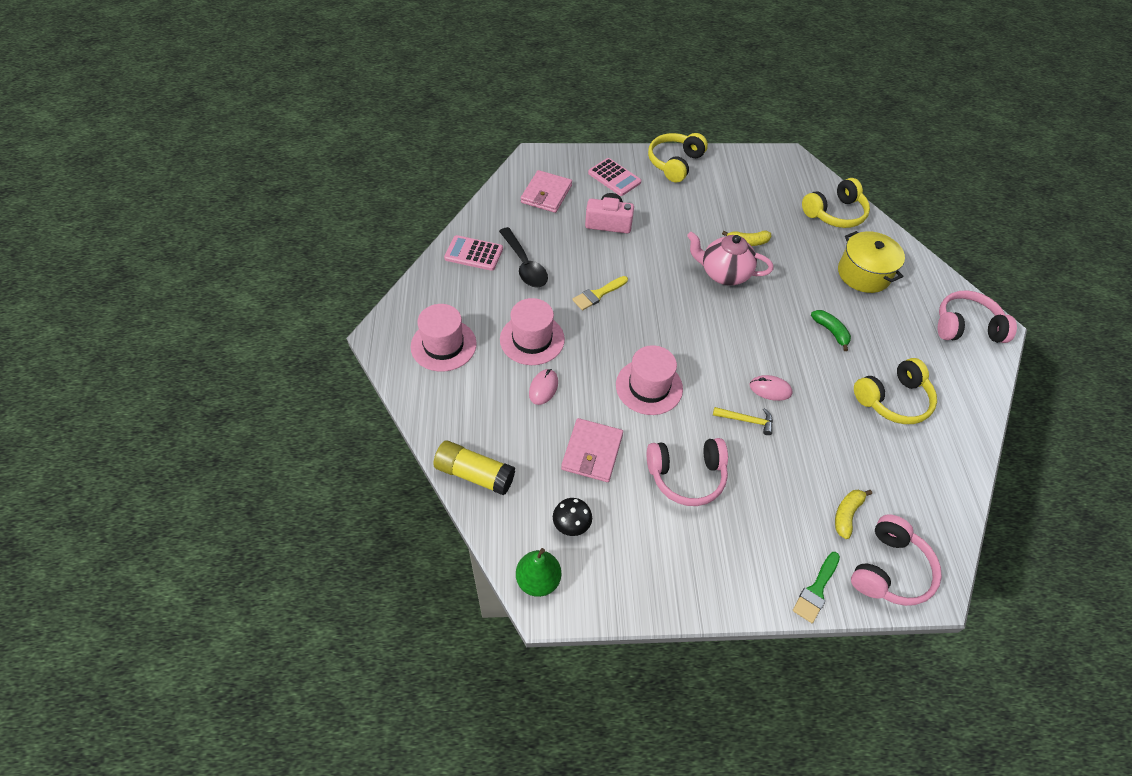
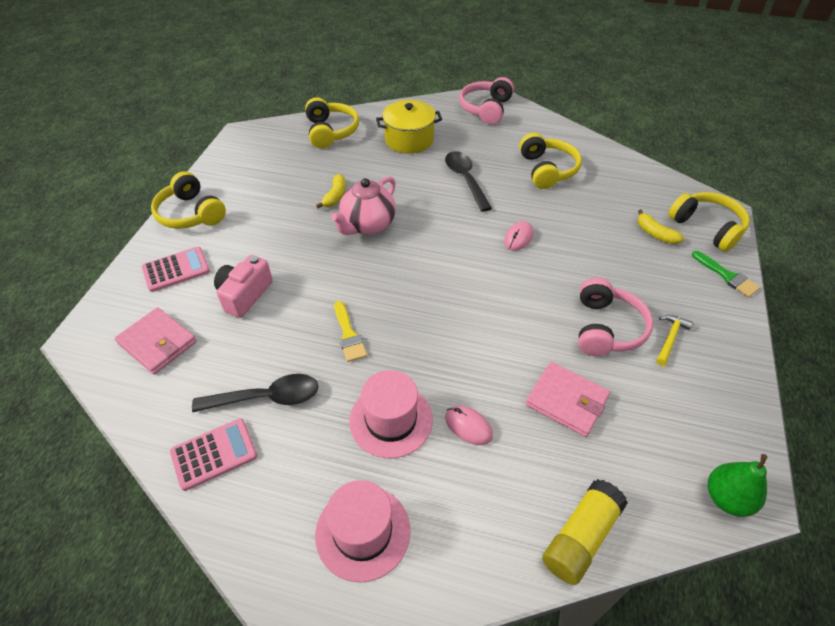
camera: 70 degrees left, 5 degrees down
(474, 253) = (214, 454): pink calculator -> pink calculator turned 150 degrees counterclockwise
(571, 524) = (657, 446): black mushroom -> none
(649, 387) = (492, 326): pink hat -> none
(746, 420) = (549, 265): yellow hammer -> yellow hammer (670, 338)
(831, 331) = (465, 179): green banana -> black spoon
(889, 570) = (707, 227): pink headphones -> yellow headphones

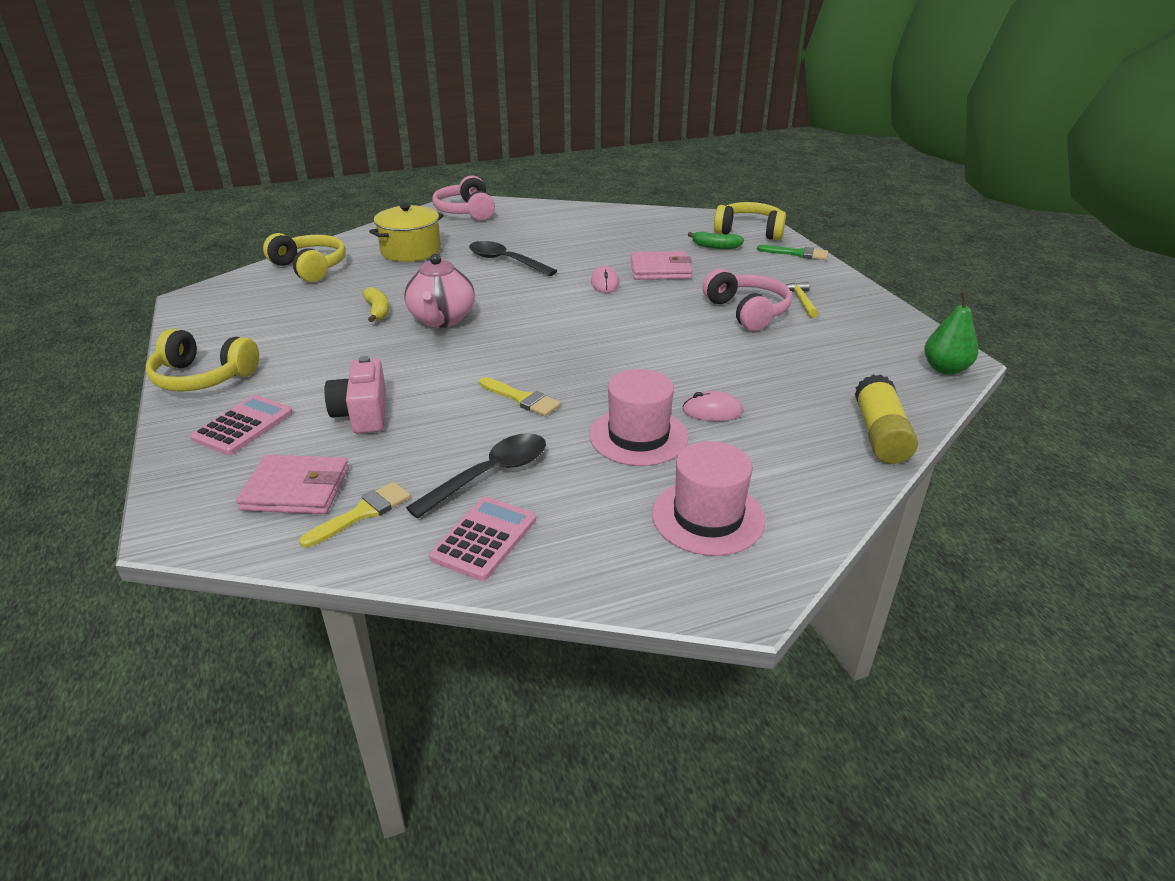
camera: 35 degrees left, 15 degrees down
(172, 386) = (362, 513): none -> yellow brush
(547, 170) = (576, 235): yellow headphones -> none
(566, 401) = (771, 364): pink wallet -> pink wallet (660, 270)
(655, 234) = (715, 247): yellow banana -> green banana

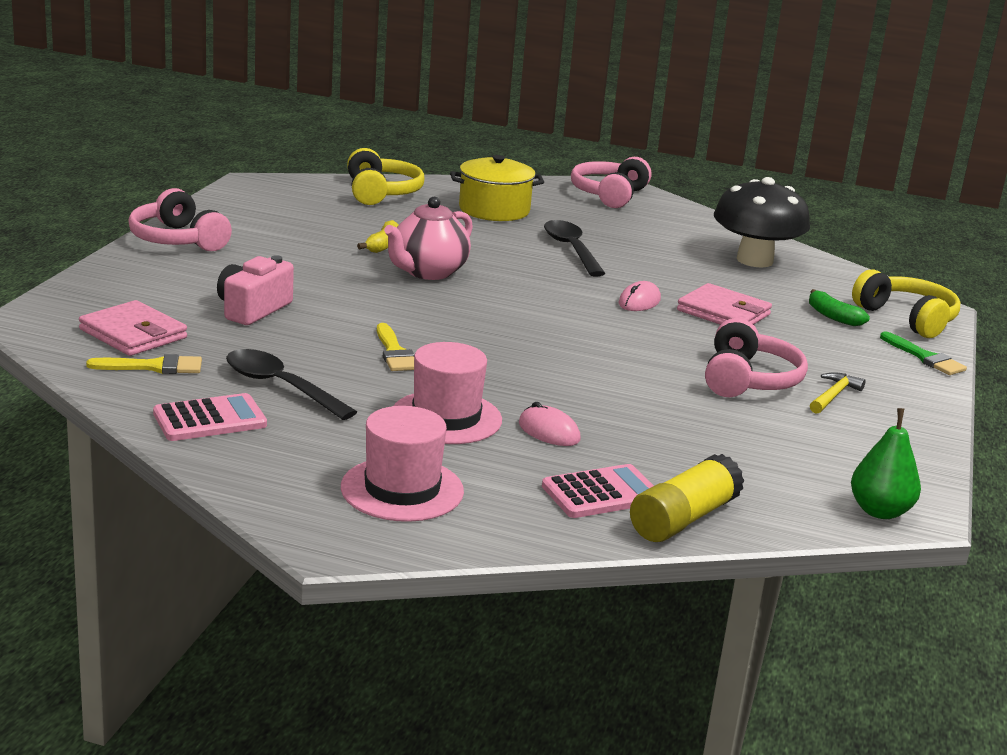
camera: 35 degrees right, 10 degrees down
(203, 377) = (177, 240): yellow headphones -> pink headphones
(243, 426) = (158, 282): pink calculator -> pink calculator (601, 493)
(490, 475) = (280, 387): black spoon -> black spoon turned 135 degrees counterclockwise
(618, 225) = (754, 260): none -> black mushroom

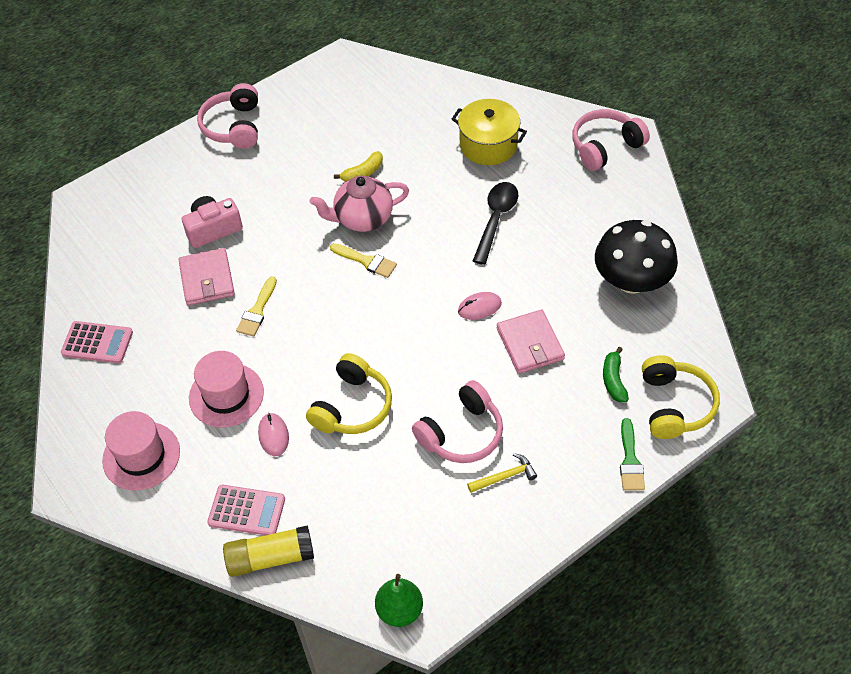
camera: 40 degrees right, 30 degrees up
(133, 334) = (125, 234): pink wallet -> pink wallet (207, 279)
(153, 367) = (109, 275): yellow brush -> yellow brush (366, 261)
(280, 387) = (160, 324): black spoon -> none
(381, 193) = (424, 96): yellow headphones -> yellow headphones (352, 406)

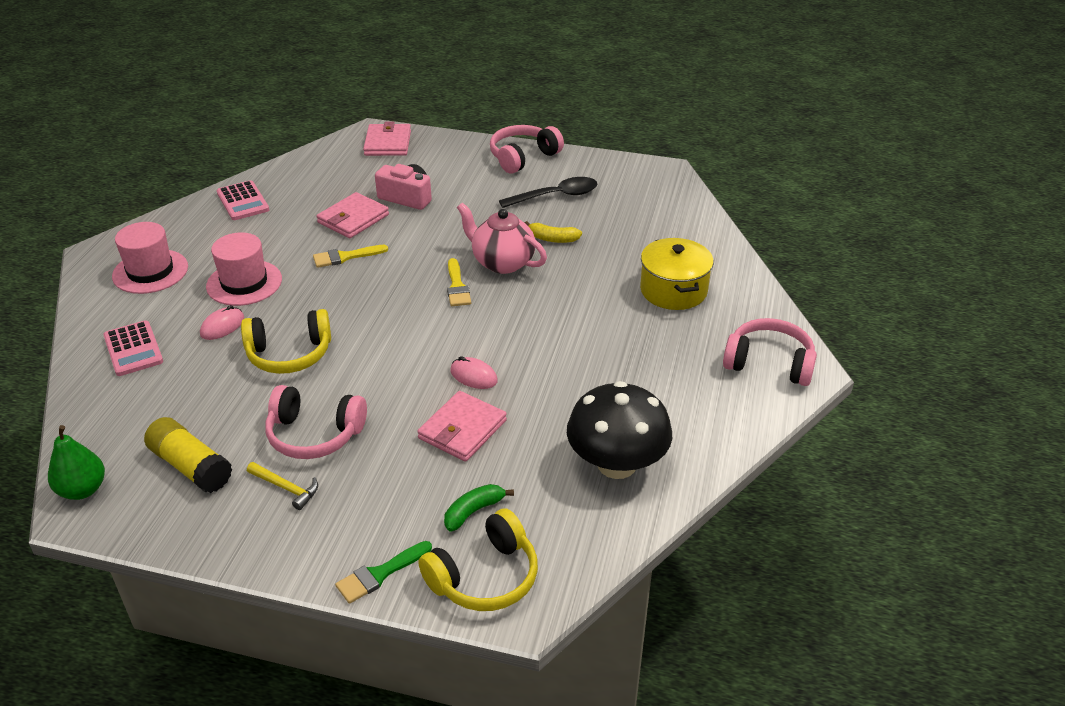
camera: 50 degrees right, 15 degrees down
(113, 199) = (388, 143): none -> pink wallet
(270, 557) = (93, 385): yellow glue stick -> yellow glue stick (191, 466)
(496, 219) = (589, 337): black spoon -> black spoon (556, 196)

